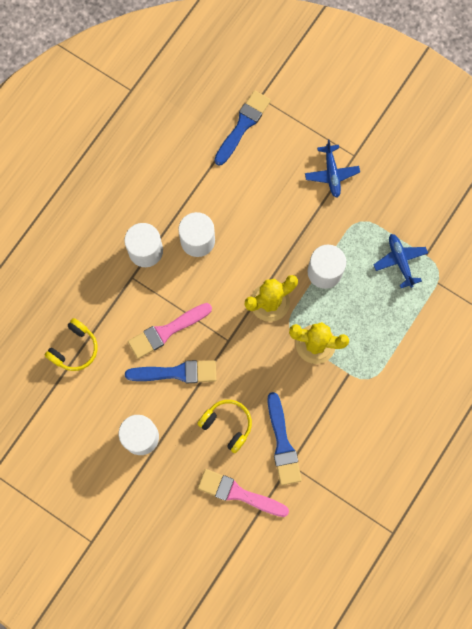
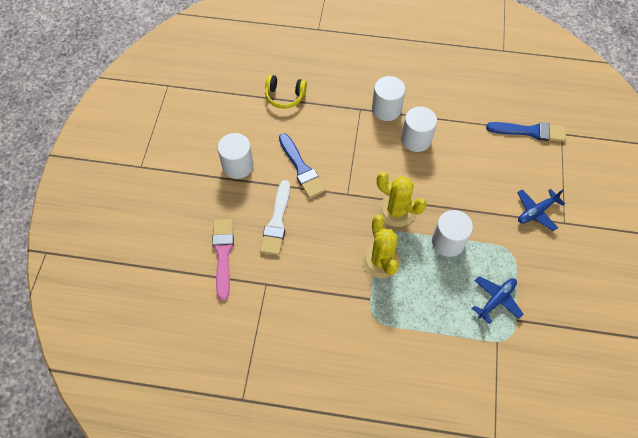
camera: 65 degrees right, 15 degrees down
(166, 331) = (331, 148): pink brush -> none
(227, 425) = (277, 222): yellow headphones -> white brush
(282, 443) = (281, 270): blue brush -> none

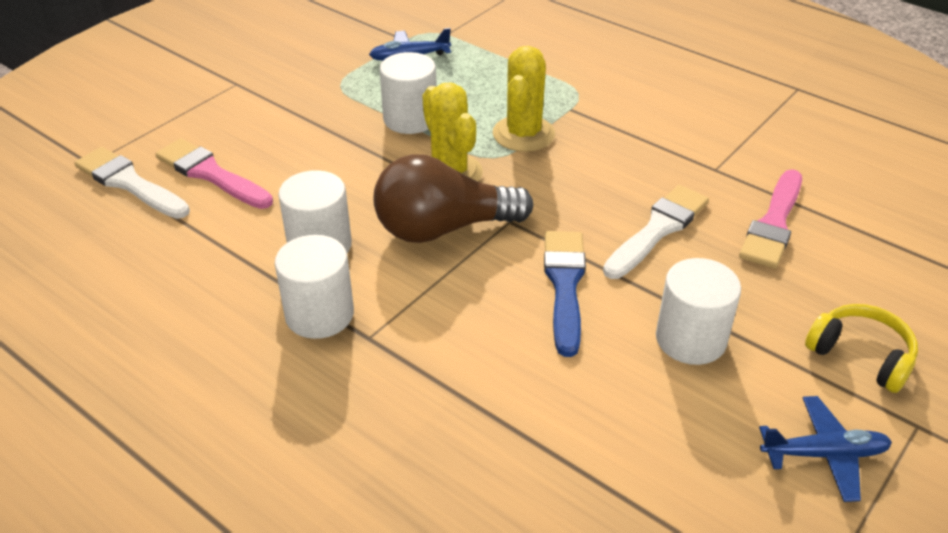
camera: 150 degrees left, 20 degrees down
(285, 96) = (508, 436): yellow headphones -> yellow headphones (861, 356)
(373, 174) = (443, 228): none -> brown light bulb
(502, 154) = (211, 174): none -> pink brush
(530, 131) = (129, 183): blue brush -> white brush
(536, 212) = (256, 104): blue plane -> blue plane (824, 454)

